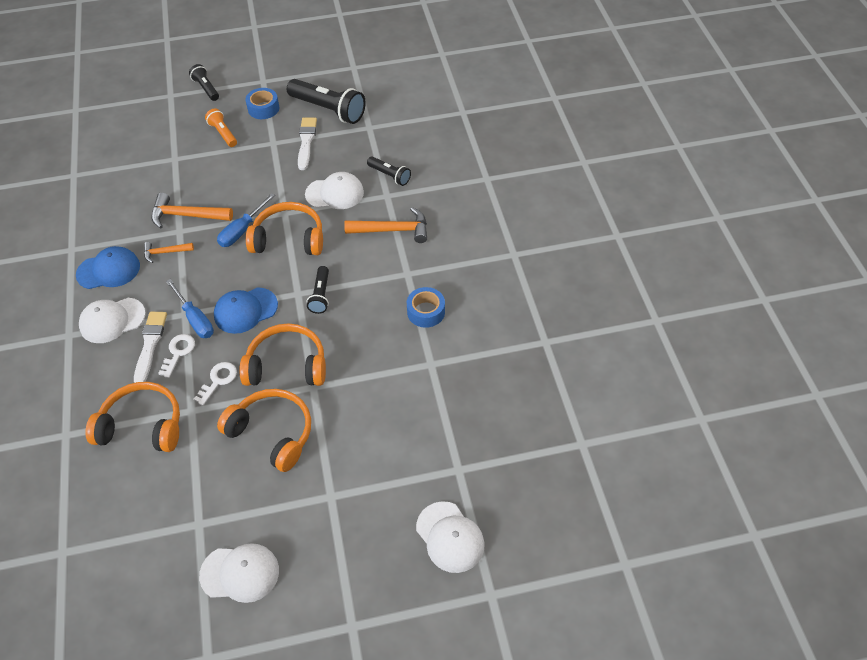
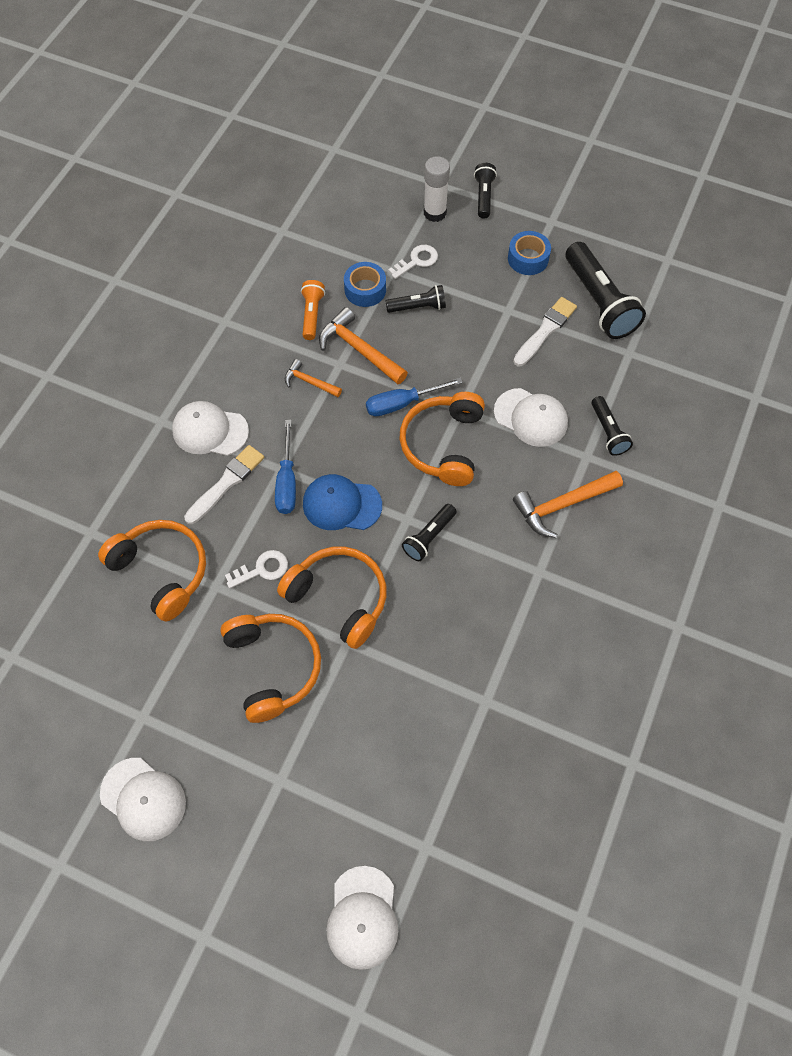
camera: 35 degrees right, 10 degrees up
(108, 270) = (243, 369): blue cap -> none
(178, 352) = (246, 510): white key -> white key (417, 261)
(179, 113) = (435, 213): none -> white glue stick
(209, 171) = (418, 307): none -> black flashlight
(223, 133) = (463, 267): orange flashlight -> orange flashlight (312, 315)
(289, 238) = (443, 444): orange headphones -> orange headphones turned 120 degrees counterclockwise
(393, 230) = (562, 505): orange hammer -> orange hammer turned 120 degrees clockwise
(426, 312) = (526, 633): blue tape -> blue tape (365, 290)

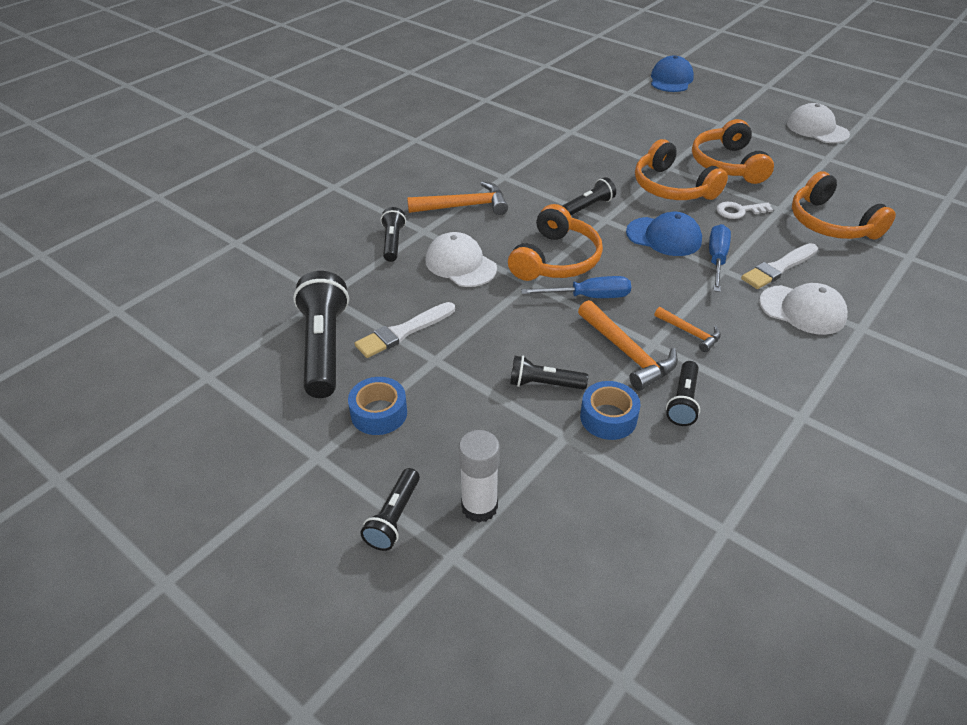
camera: 165 degrees left, 20 degrees down
(312, 315) = (683, 401): orange flashlight -> black flashlight
(362, 917) = (671, 79): white cap -> blue cap
(417, 261) = (528, 441): white key -> none

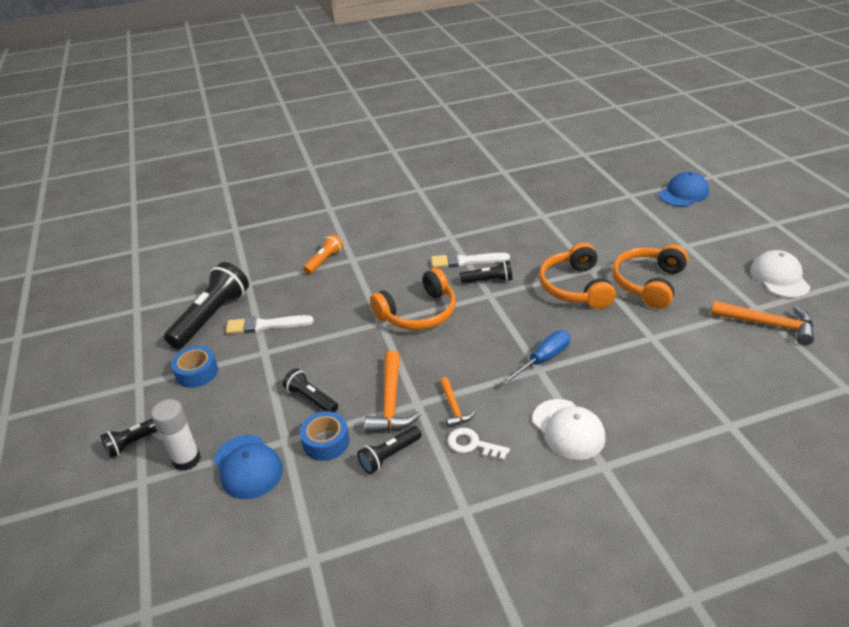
camera: 35 degrees right, 5 degrees down
(393, 242) = (324, 261): black flashlight -> orange flashlight
(460, 264) = (350, 292): white cap -> none
(464, 206) = (398, 250): orange hammer -> orange hammer (768, 324)
(588, 297) = (410, 349): blue screwdriver -> none
(664, 237) = (520, 325): blue cap -> blue cap (248, 466)
(739, 211) = (610, 326): white key -> white key (472, 444)
(778, 268) = (588, 387): white brush -> white brush (466, 261)
(831, 223) = (686, 367): orange headphones -> none

